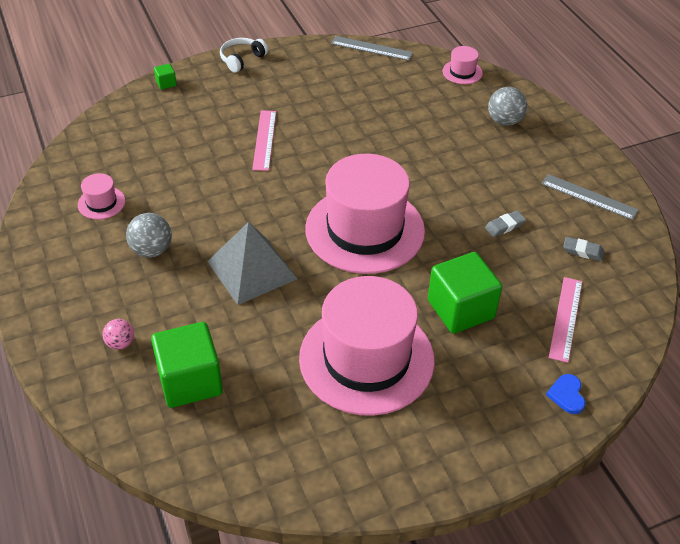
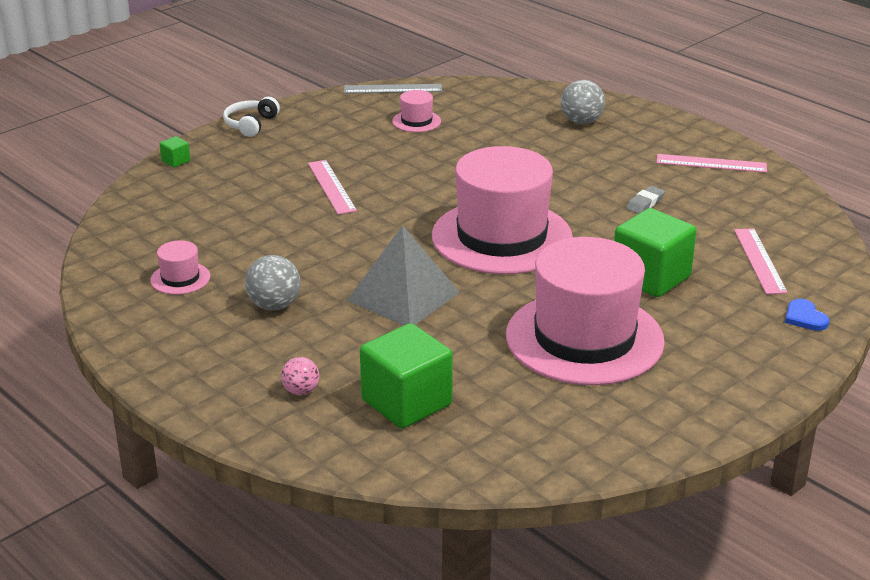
camera: 20 degrees left, 15 degrees down
(462, 72) = (506, 91): pink hat -> pink hat (416, 121)
(583, 251) = (737, 206): grey eraser -> none
(589, 197) = (711, 163): grey ruler -> pink ruler

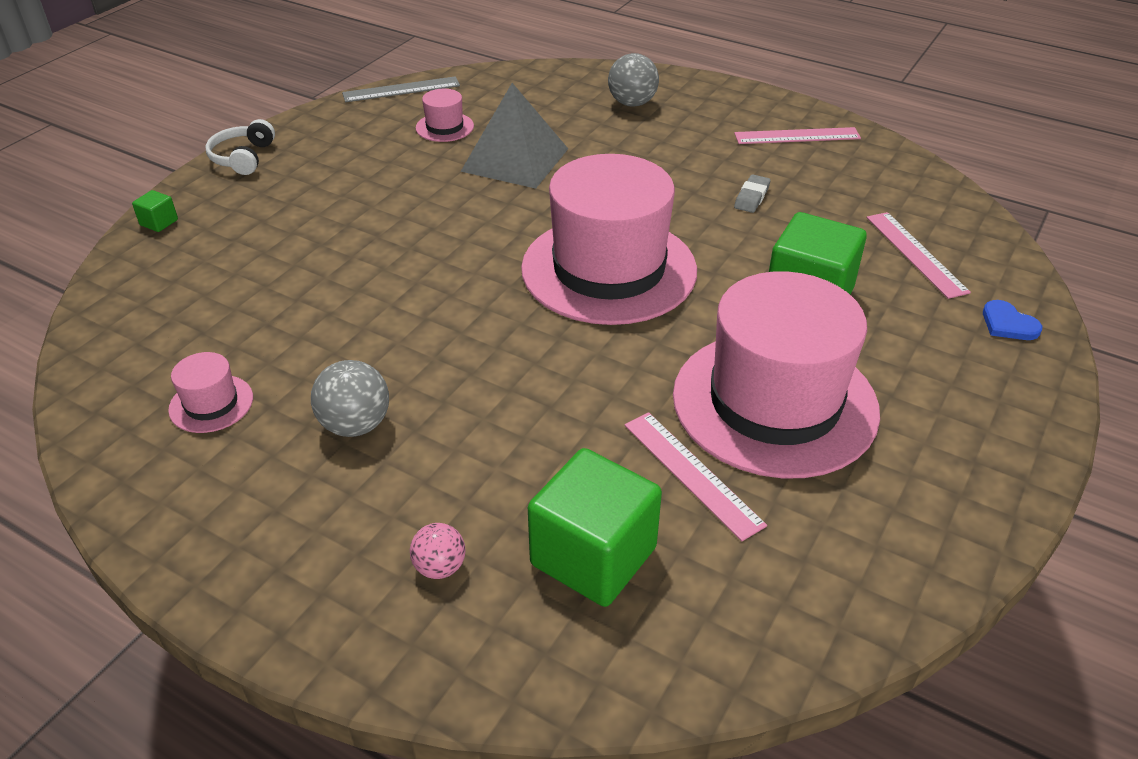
camera: 15 degrees left, 10 degrees up
(331, 187) = (373, 230): pink ruler -> pink ruler (692, 473)
(403, 296) = (522, 378): grey pyramid -> grey pyramid (515, 159)

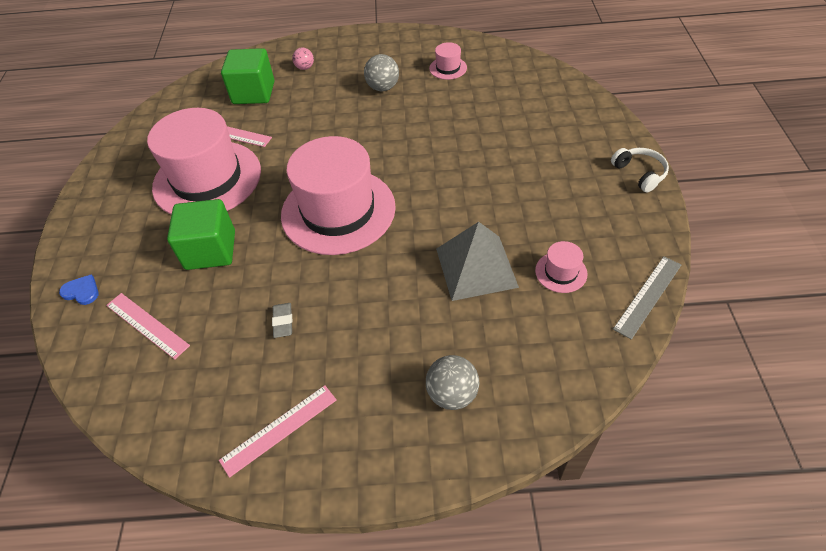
camera: 150 degrees right, 10 degrees up
(159, 222) = (604, 115): green cube -> none

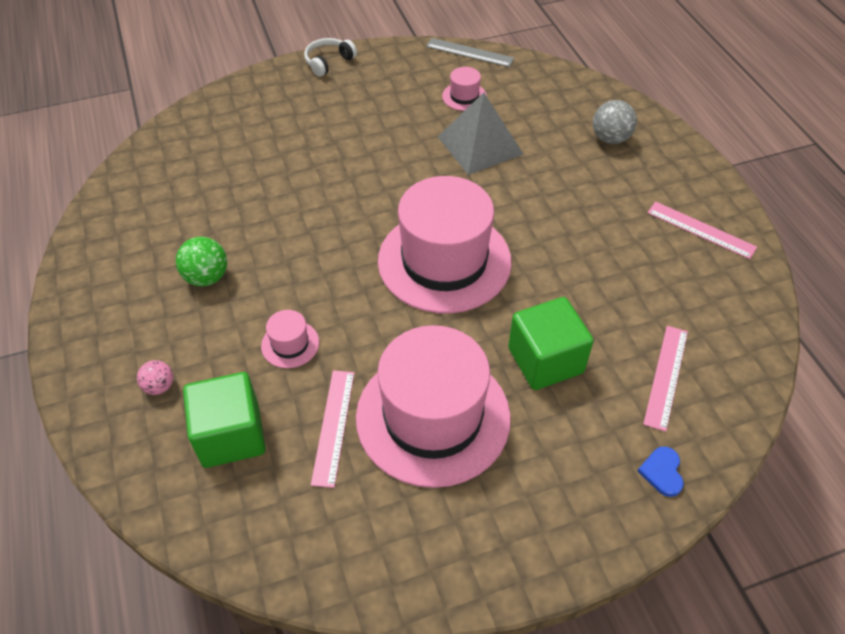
camera: 110 degrees left, 0 degrees up
(283, 322) = (602, 261): grey eraser -> none
(383, 87) = (207, 277): grey ball -> green ball
(448, 68) = (159, 220): pink hat -> pink hat (290, 344)

